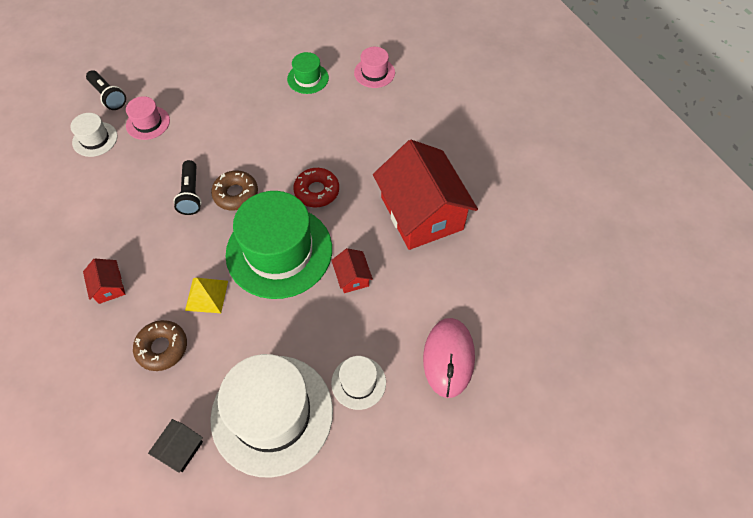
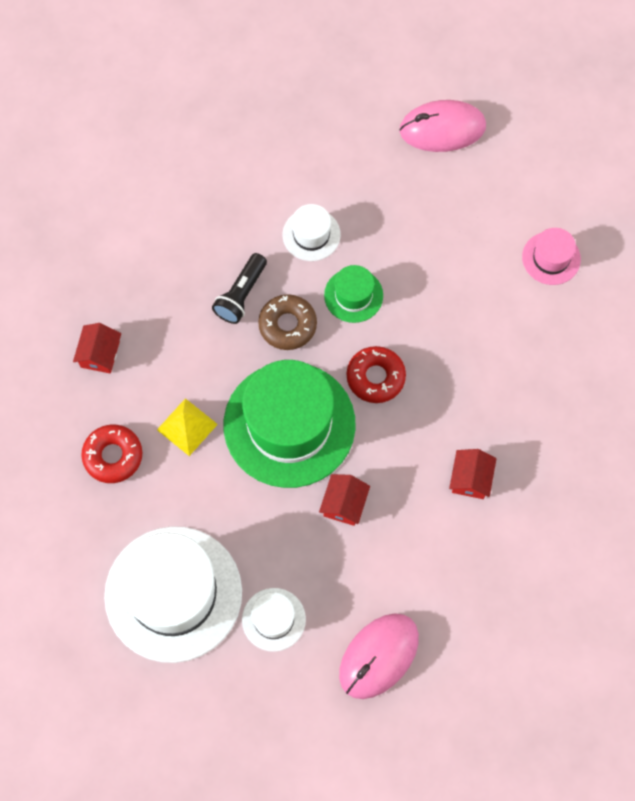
camera: 35 degrees right, 10 degrees up
(95, 139) = (181, 157): white hat -> white hat (311, 235)
(108, 96) = (226, 105): black flashlight -> none
(148, 123) = (249, 170): pink hat -> none
(162, 348) = (113, 456): brown donut -> red donut
(180, 449) = (72, 570): black house -> none
(259, 43) = (442, 129): none -> pink mouse
(308, 78) = (466, 218): green hat -> green hat (353, 295)
(421, 213) = (470, 479): red house -> red house, size x0.41

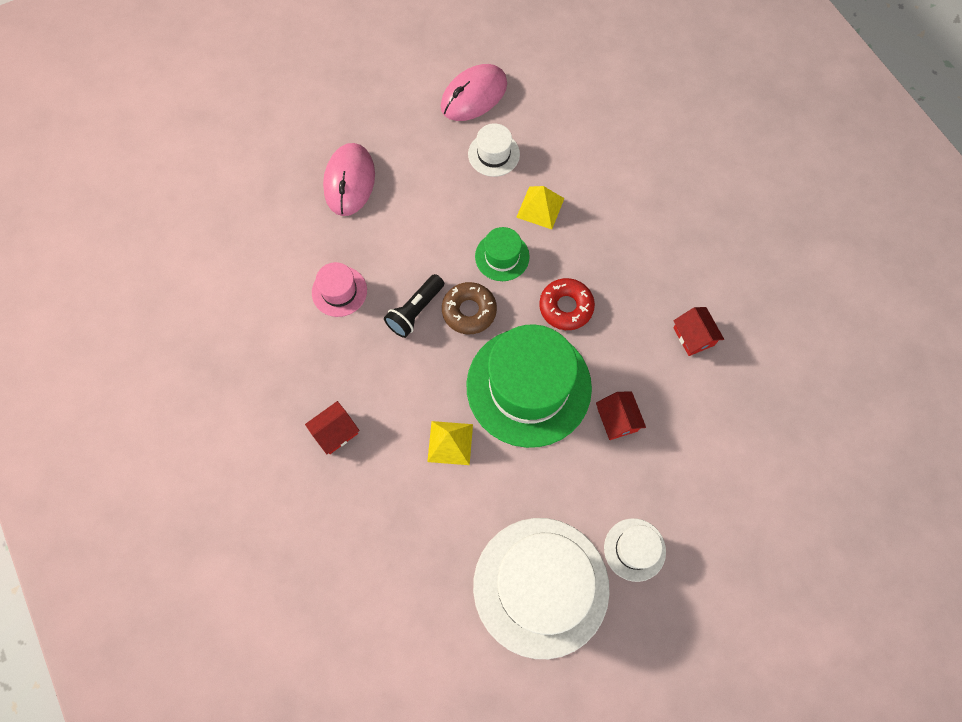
camera: 35 degrees left, 0 degrees up
(100, 354) = (335, 432): red house -> red house turned 75 degrees clockwise
(113, 456) = (407, 508): red donut -> none
(241, 295) = (415, 311): black flashlight -> black flashlight turned 45 degrees clockwise
(311, 235) = (435, 231): white hat -> white hat (493, 154)
(379, 656) = (735, 520): pink mouse -> pink mouse (349, 181)
(422, 273) = (540, 207): none -> yellow pyramid
(551, 258) = (623, 140): pink hat -> pink hat (339, 291)

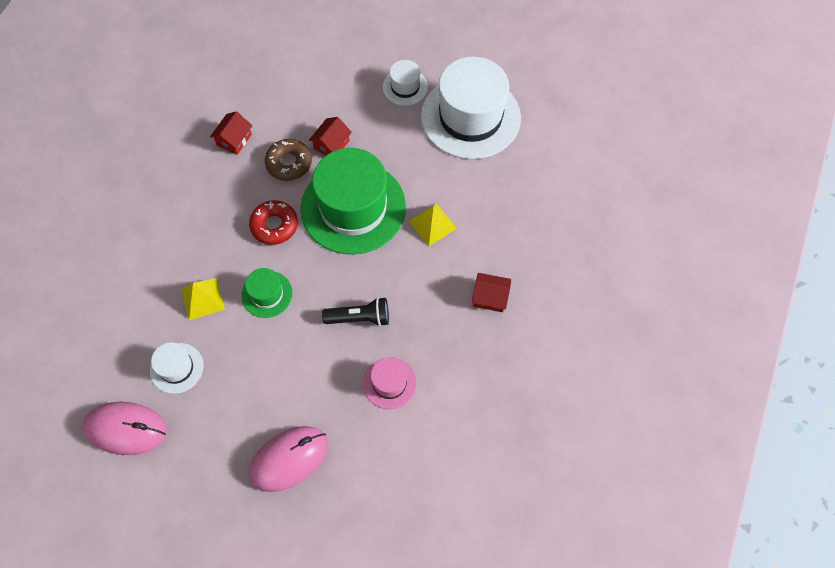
camera: 130 degrees left, 5 degrees down
(469, 311) = (329, 283): brown donut -> brown donut (289, 163)

